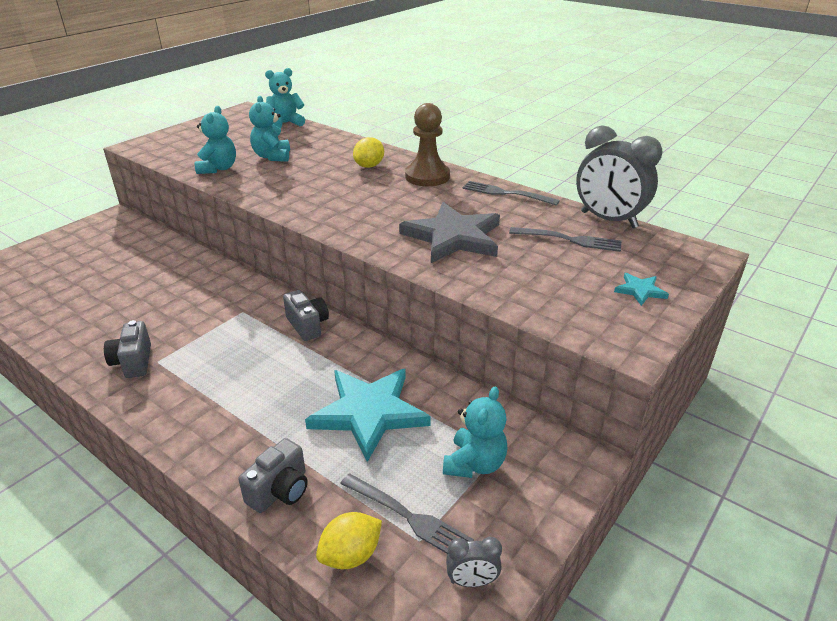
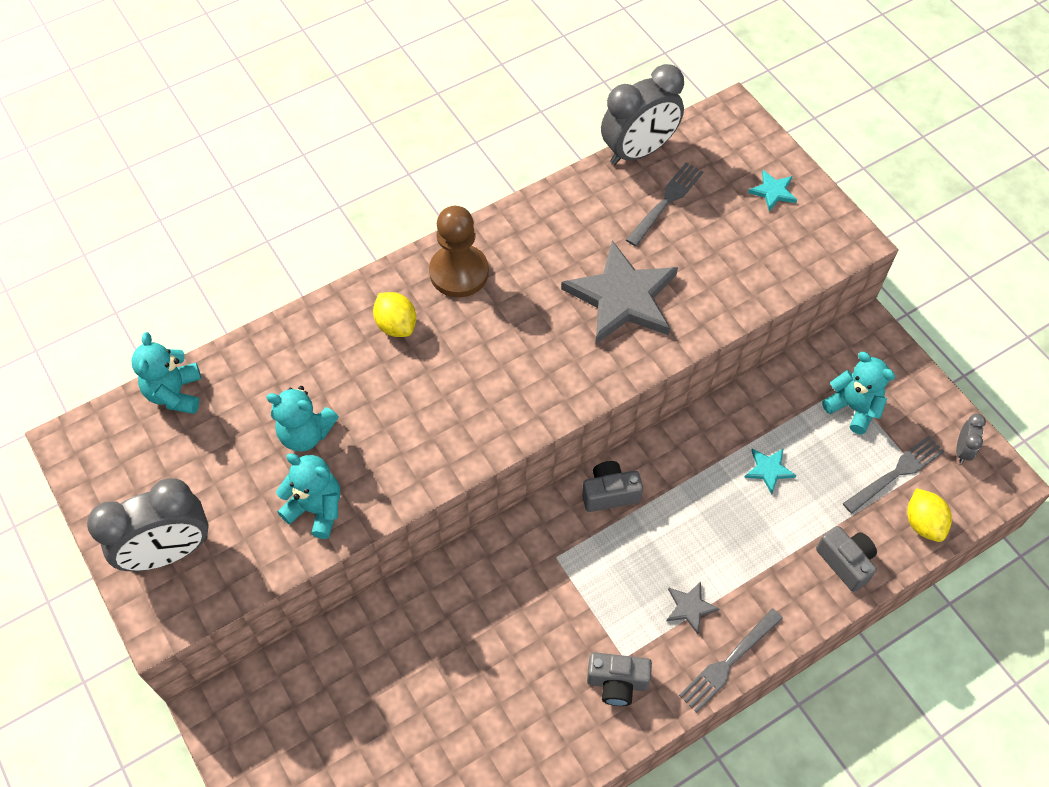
camera: 70 degrees left, 25 degrees up
(181, 140) = (168, 552): none -> grey clock
(209, 389) = (690, 607): none -> grey star
(369, 413) = (769, 470): turquoise star -> turquoise star, size x0.43
(506, 193) = (540, 212): grey fork -> grey fork (729, 662)

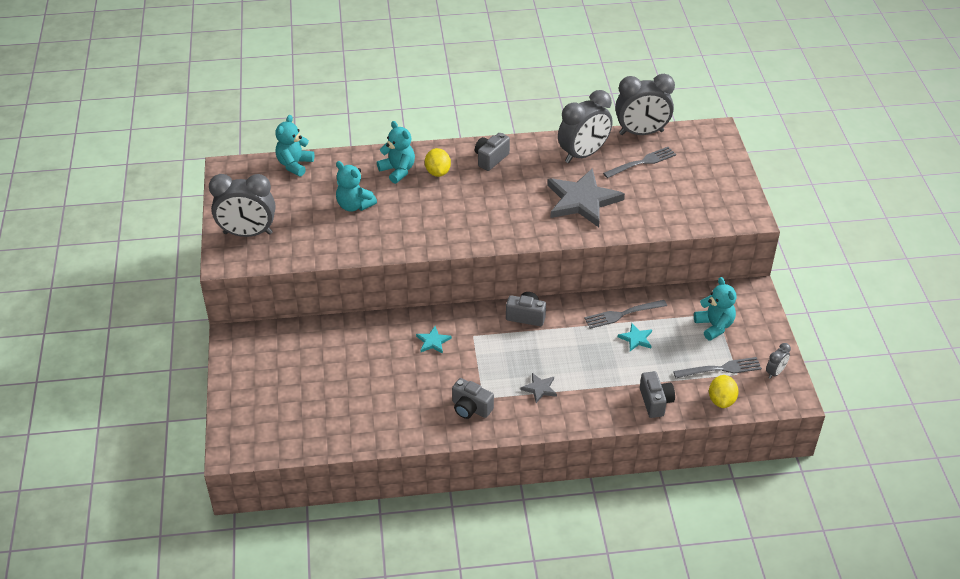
camera: 25 degrees right, 15 degrees down
(316, 509) = (338, 241): turquoise teddy bear -> turquoise teddy bear (398, 171)
(459, 272) = (491, 159): brown pawn -> grey camera
(581, 217) = (583, 154): none -> grey clock
(729, 662) = (546, 423): grey fork -> grey fork (622, 314)
(773, 191) = (715, 178): turquoise star -> turquoise star (433, 341)

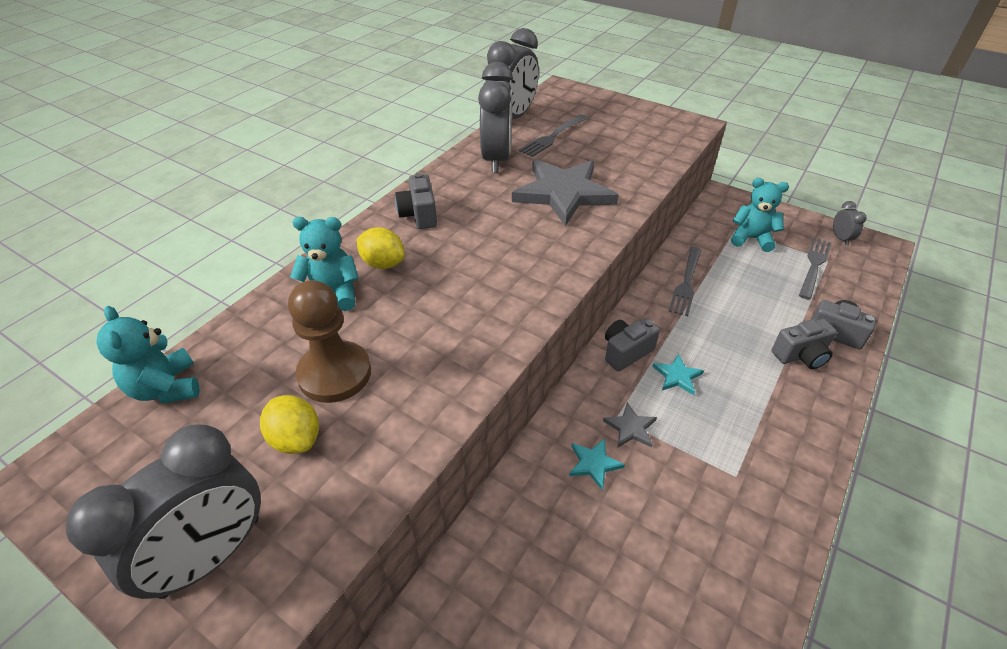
camera: 50 degrees left, 0 degrees up
(354, 205) = (335, 373): turquoise teddy bear -> brown pawn
(470, 408) = (747, 501): grey camera -> grey camera (801, 355)
(539, 388) = (755, 411): grey star -> grey star (630, 428)
(636, 339) = (730, 293): turquoise star -> turquoise star (677, 376)
(642, 162) = (552, 137): grey fork -> grey fork turned 150 degrees counterclockwise
(721, 400) = (860, 288): yellow lemon -> yellow lemon (296, 439)

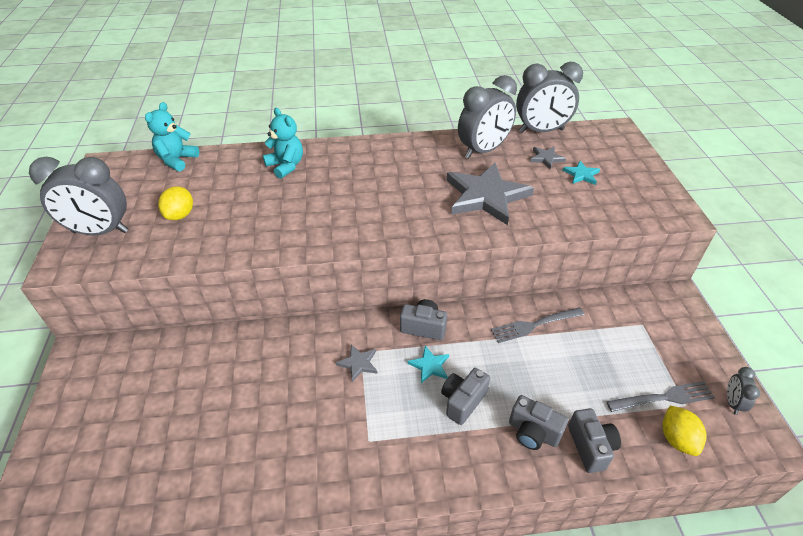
camera: 50 degrees right, 0 degrees up
(335, 373) = (231, 201): brown pawn -> none
(383, 263) = (328, 167): yellow lemon -> yellow lemon (677, 439)
(419, 215) = (386, 154): grey camera -> grey camera (462, 401)
(552, 137) = (546, 158): grey fork -> grey star
(594, 463) = (313, 360): turquoise star -> turquoise star (581, 174)
(751, 239) = (643, 340): turquoise teddy bear -> none
(840, 239) = (732, 403): grey clock -> grey clock turned 150 degrees clockwise

